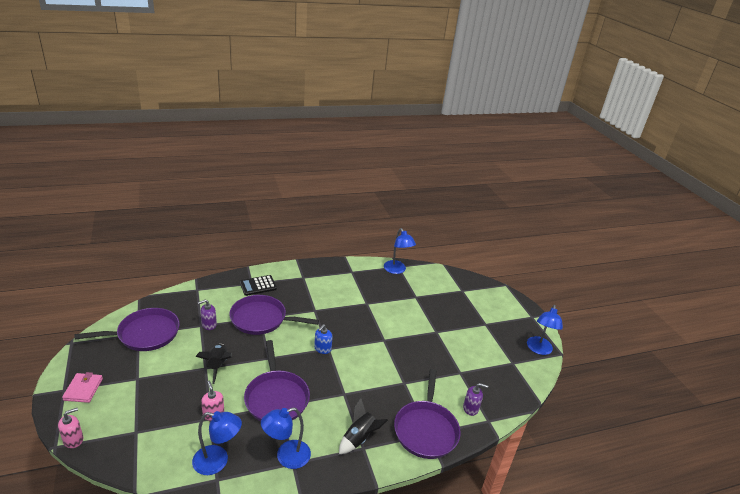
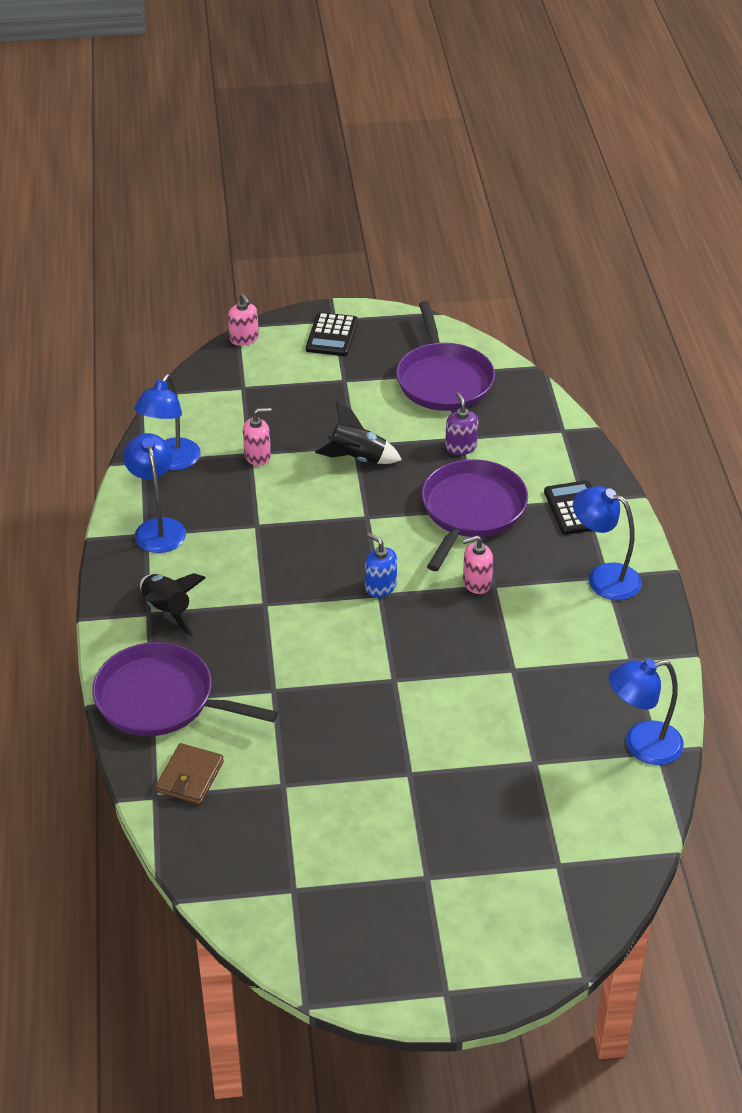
camera: 105 degrees right, 10 degrees up
(83, 389) = (332, 335): pink wallet -> black calculator
(276, 397) = (274, 522): purple pan -> none
(314, 316) = (476, 583): none -> pink soap dispenser
(470, 408) = (190, 777): purple soap dispenser -> brown wallet
(538, 349) = (326, 960): blue lamp -> blue lamp (603, 577)

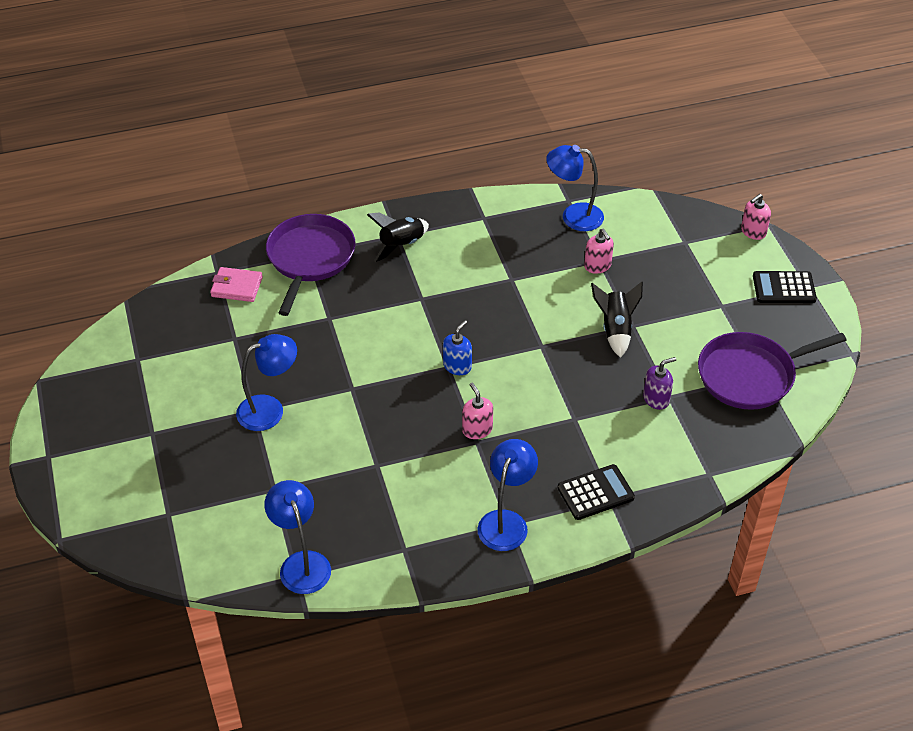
camera: 80 degrees right, 5 degrees up
(158, 528) = (492, 223): blue lamp -> blue lamp (270, 409)
(190, 777) = (237, 287): brown wallet -> pink wallet
(471, 511) = (570, 416): purple pan -> none

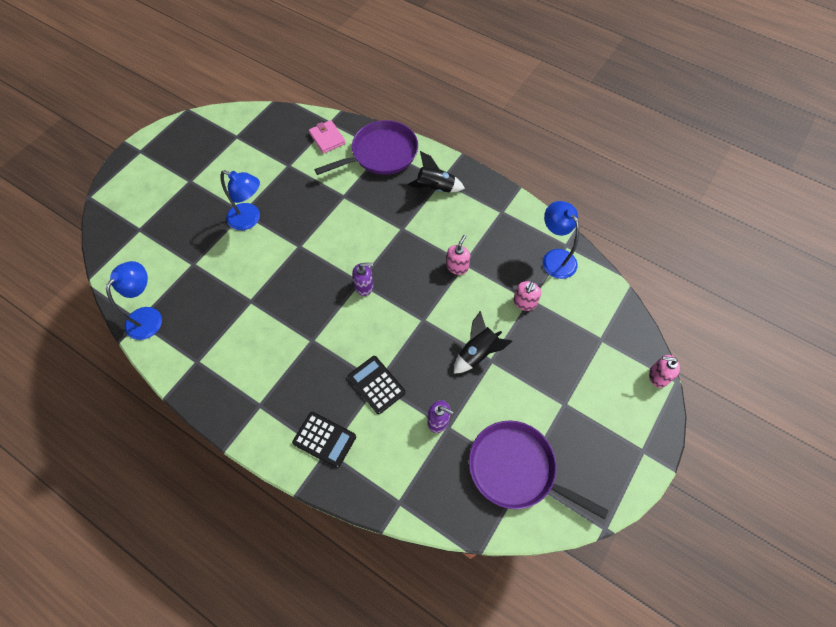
camera: 50 degrees right, 15 degrees up
(457, 366) = (364, 286): blue soap dispenser -> purple soap dispenser
(477, 429) = (321, 333): pink soap dispenser -> pink soap dispenser (457, 266)
(506, 521) = (260, 402): blue lamp -> none
(784, 288) = (623, 435): black calculator -> black calculator (376, 385)

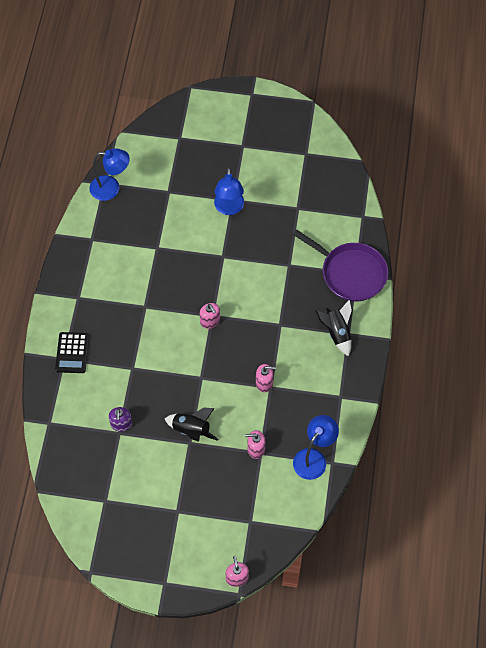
camera: 65 degrees right, 0 degrees up
(327, 138) = (343, 223): pink wallet -> none
(364, 286) = (210, 321): purple soap dispenser -> pink soap dispenser
(376, 385) = (130, 368): black calculator -> none
(516, 469) = (108, 493): purple pan -> none

